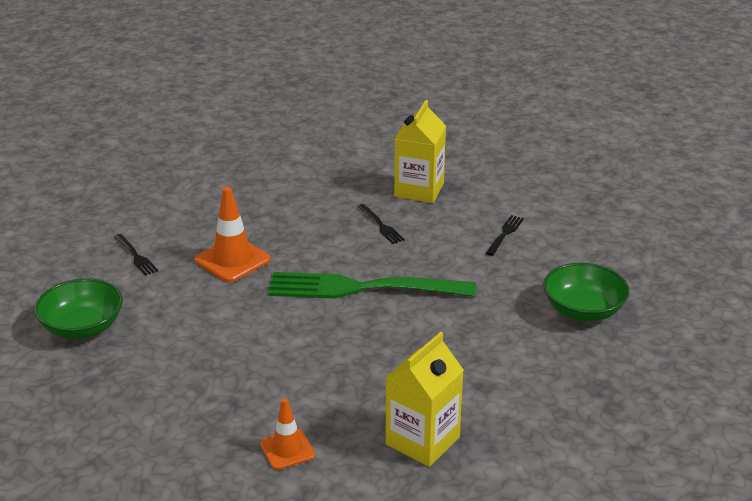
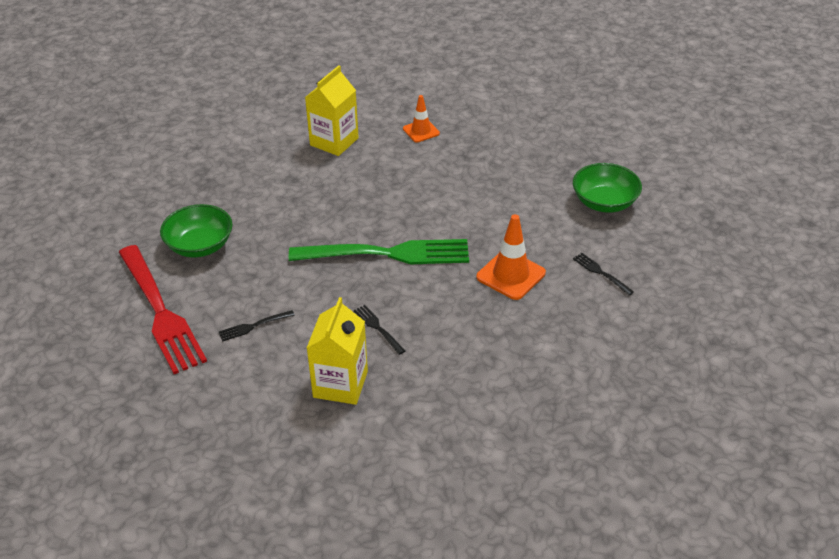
camera: 175 degrees right, 10 degrees up
(505, 234) = (254, 326): black fork -> black fork turned 45 degrees clockwise
(604, 251) = (160, 312): none -> red fork

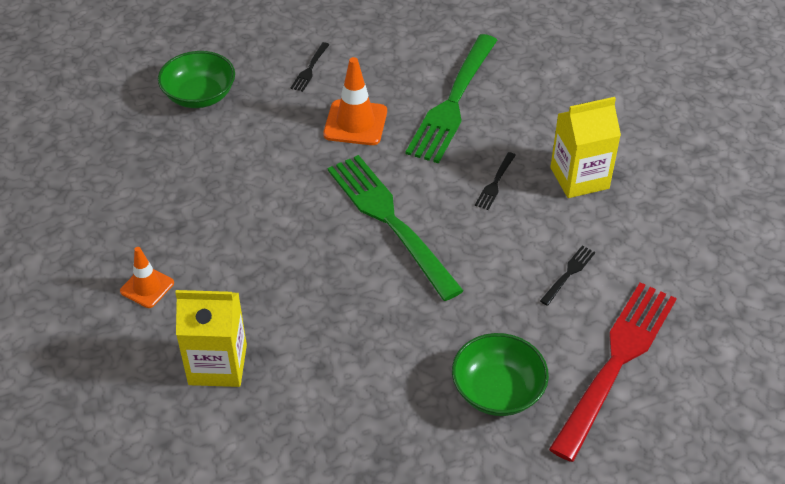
camera: 120 degrees left, 5 degrees up
(254, 326) = (568, 274): black fork -> black fork turned 90 degrees counterclockwise
(495, 346) = (453, 102): none -> green fork

